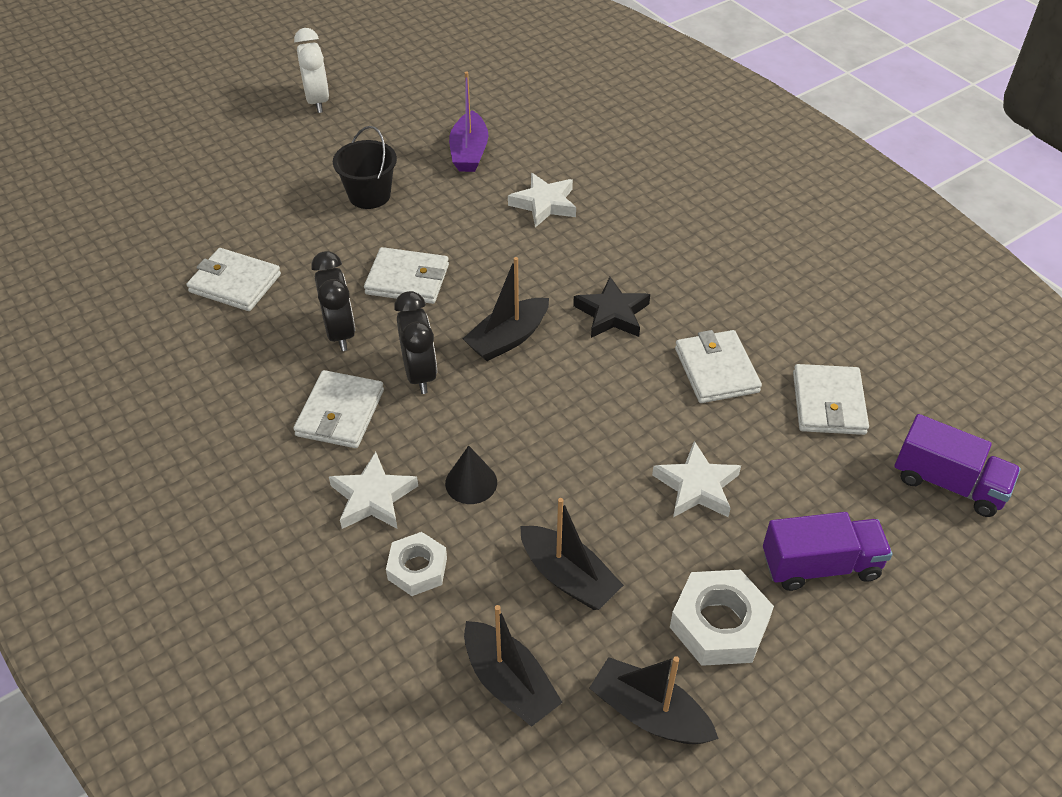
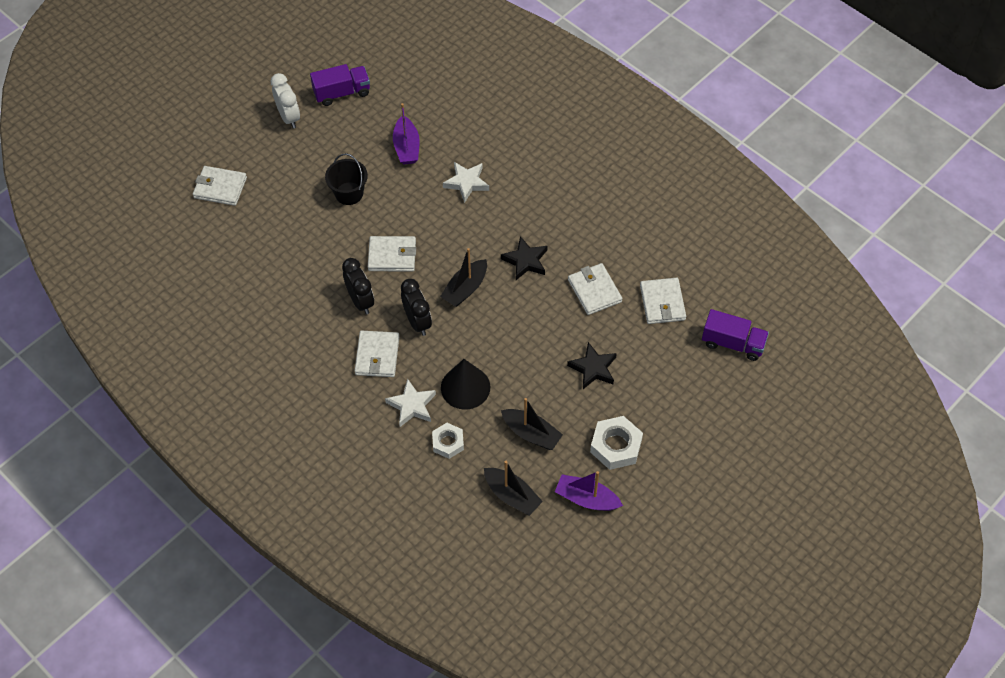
camera: 10 degrees left, 10 degrees up
(235, 283) = (283, 276): white wallet -> white wallet (220, 187)
(471, 482) = (465, 387): black cone -> black cone, size x1.65
(649, 713) = (586, 499): black boat -> purple boat
(697, 486) = (593, 368): white star -> black star
(820, 565) = (666, 404): purple truck -> purple truck (342, 93)

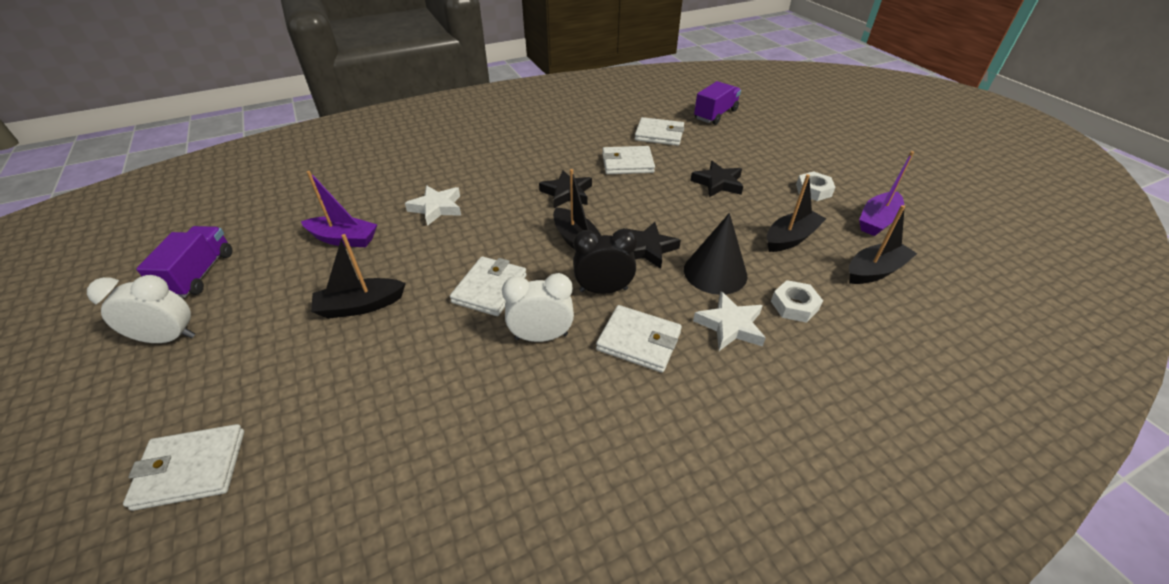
camera: 70 degrees left, 15 degrees down
(220, 187) = (191, 468): white wallet -> white wallet turned 45 degrees clockwise
(349, 193) = (360, 306): black bucket -> black boat
(360, 301) = (541, 336): black clock -> white clock
(475, 337) = (647, 248): none -> black star
(616, 446) = (813, 190): white nut -> white nut, size x0.65

